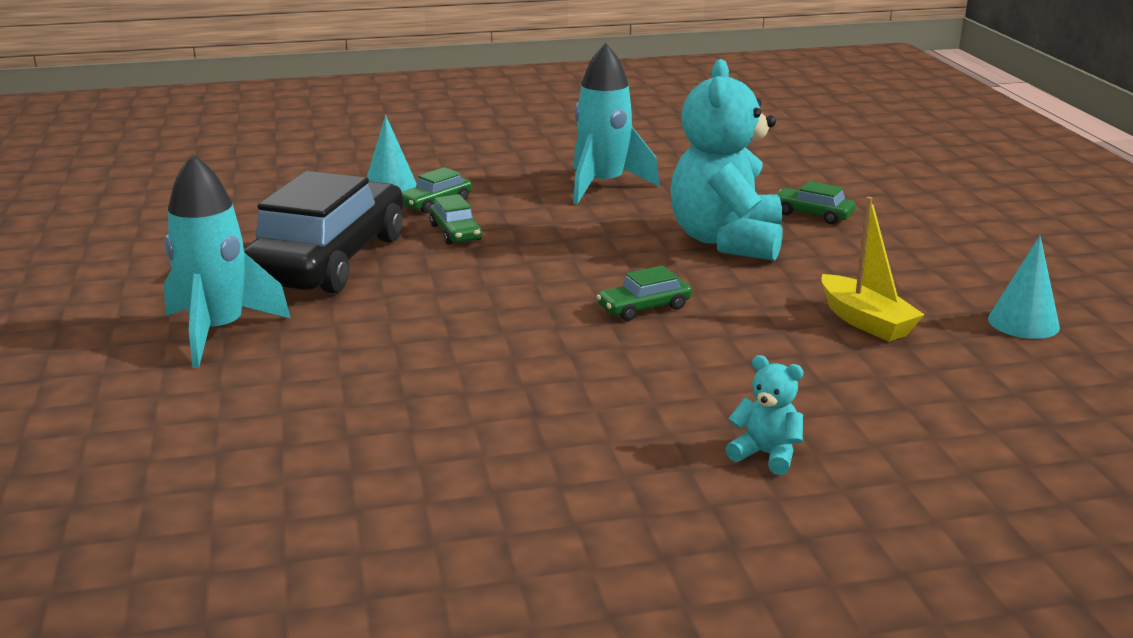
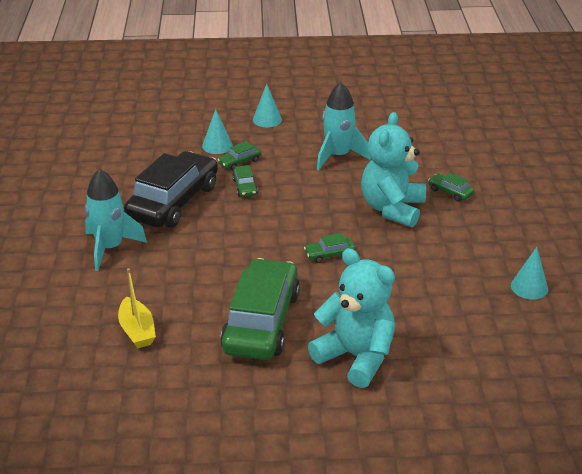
camera: 10 degrees right, 10 degrees up
(466, 152) = (267, 119): none -> turquoise cone
(553, 416) = (261, 322): none -> green car
(766, 455) = (356, 357): turquoise teddy bear -> turquoise teddy bear, size x2.37
(865, 321) = (443, 277): yellow boat -> yellow boat (137, 330)

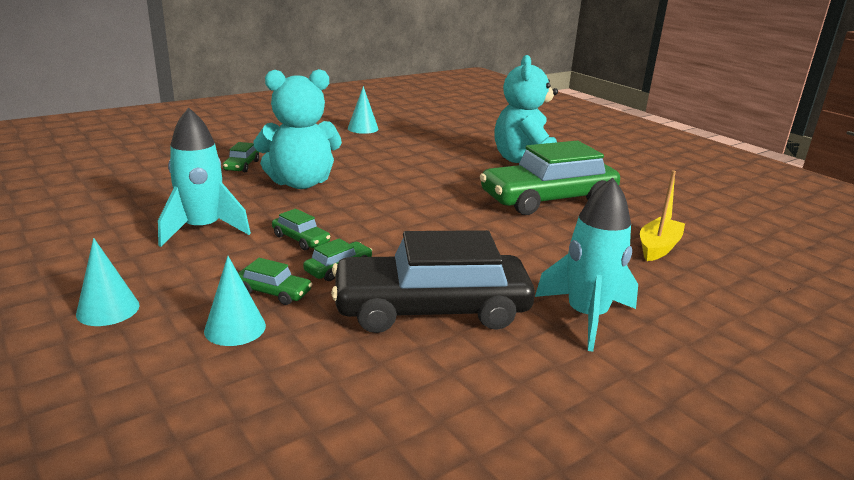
camera: 125 degrees left, 10 degrees down
(329, 254) = (414, 194): green car -> green car (301, 239)

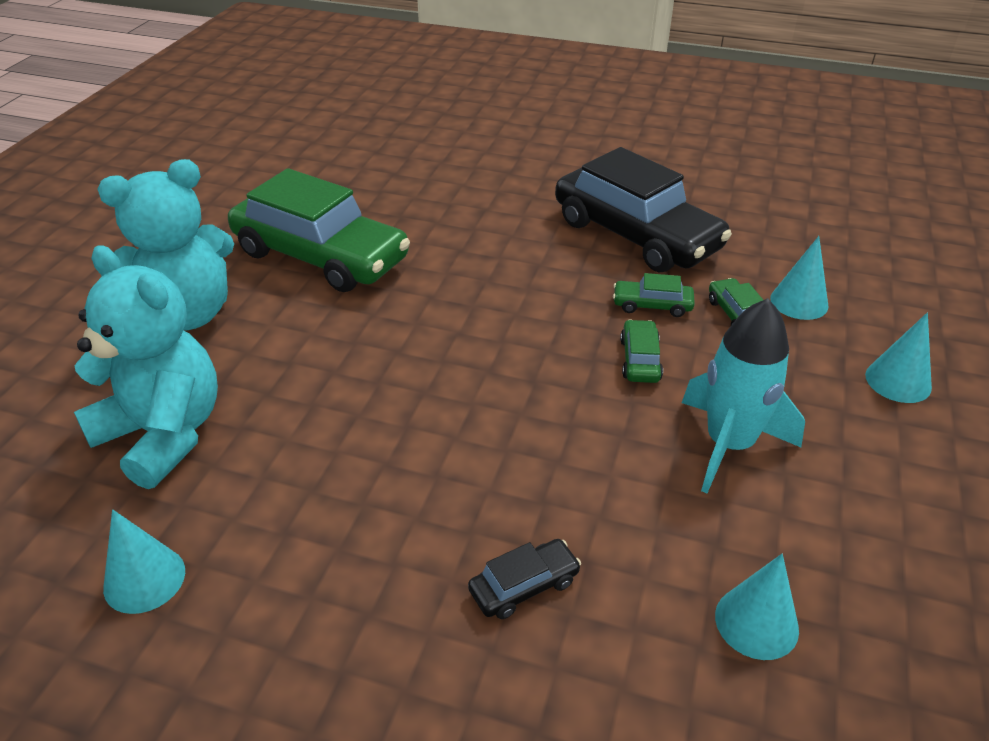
camera: 125 degrees left, 15 degrees up
(135, 190) = (756, 622): none -> turquoise cone
(242, 166) = (524, 586): green car -> black car
(300, 183) = (506, 465): turquoise teddy bear -> turquoise teddy bear (163, 434)
(586, 316) = (547, 177): turquoise rocket -> none
(658, 247) = (378, 175): yellow boat -> none

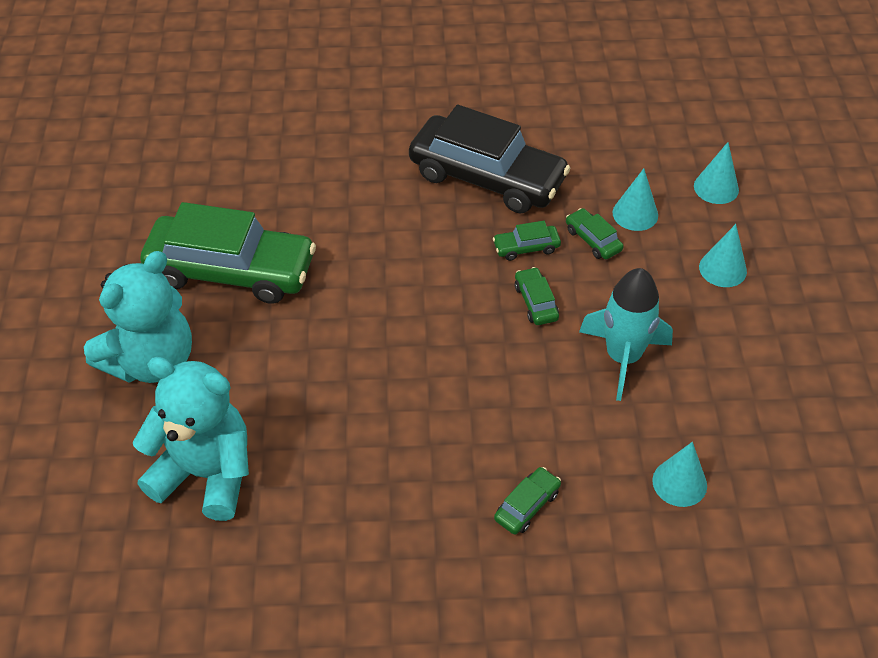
camera: 20 degrees left, 10 degrees up
(144, 579) = (267, 585): turquoise cone -> turquoise cone (716, 188)
(524, 586) = (527, 506): black car -> green car

